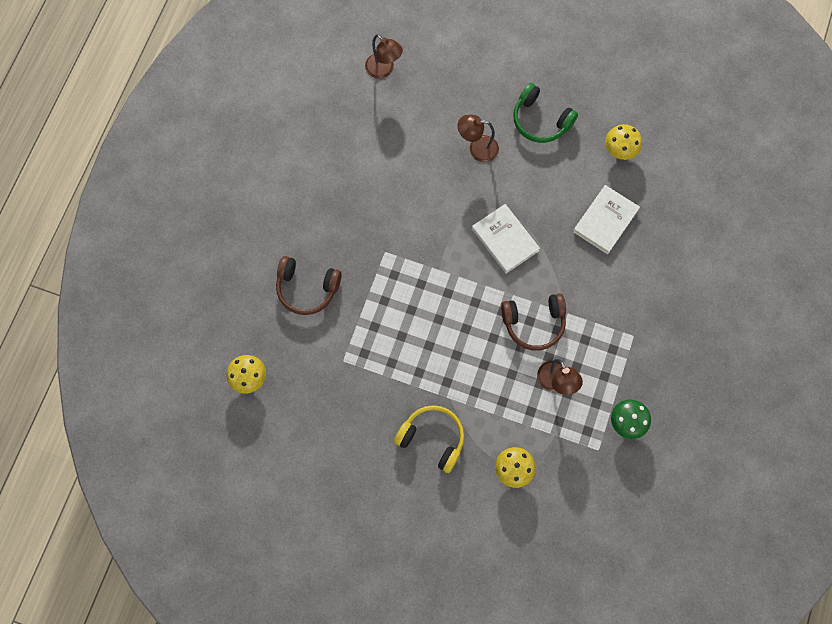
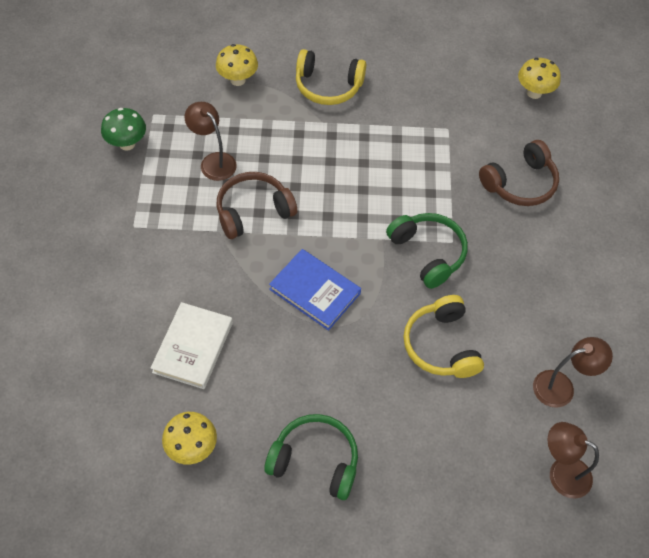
camera: 160 degrees right, 15 degrees down
(307, 289) = (520, 183): brown headphones -> brown headphones turned 150 degrees clockwise
(407, 247) = (428, 253): none -> green headphones
(427, 173) = (441, 345): none -> yellow headphones
(477, 148) = (389, 396): brown lamp -> brown lamp (561, 386)
(505, 240) = (315, 291): white book -> blue book

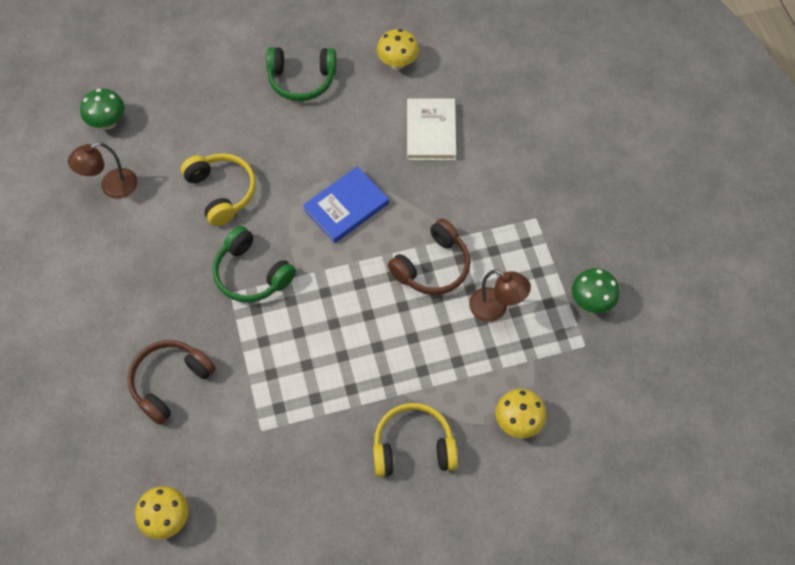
camera: 165 degrees right, 5 degrees up
(315, 291) = (346, 207): blue book -> blue book turned 60 degrees counterclockwise
(561, 473) = (108, 122): brown lamp -> green mushroom

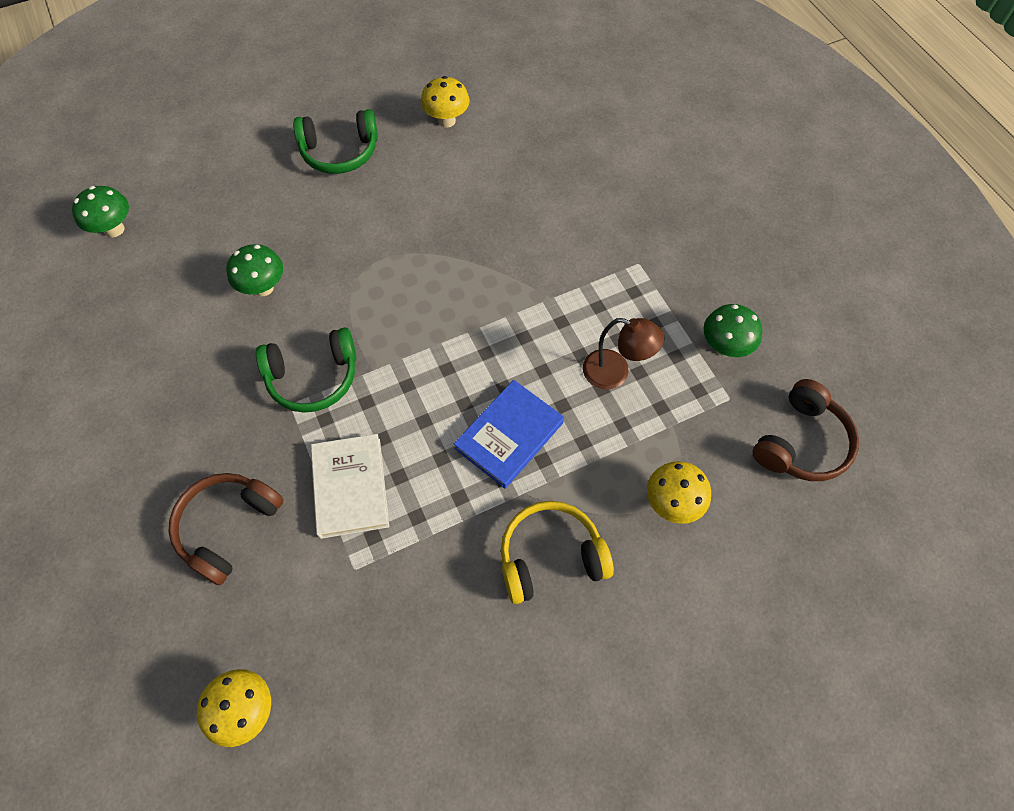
camera: 10 degrees left, 0 degrees up
(112, 187) = (126, 302): brown lamp -> none
(222, 192) = (263, 287): yellow headphones -> green mushroom
(251, 274) = (313, 378): green headphones -> green headphones turned 45 degrees counterclockwise
(346, 207) = (416, 283): blue book -> blue book (509, 435)
(431, 132) = (498, 187): white book -> white book (350, 487)
(433, 267) = (531, 336): brown headphones -> brown headphones (801, 442)

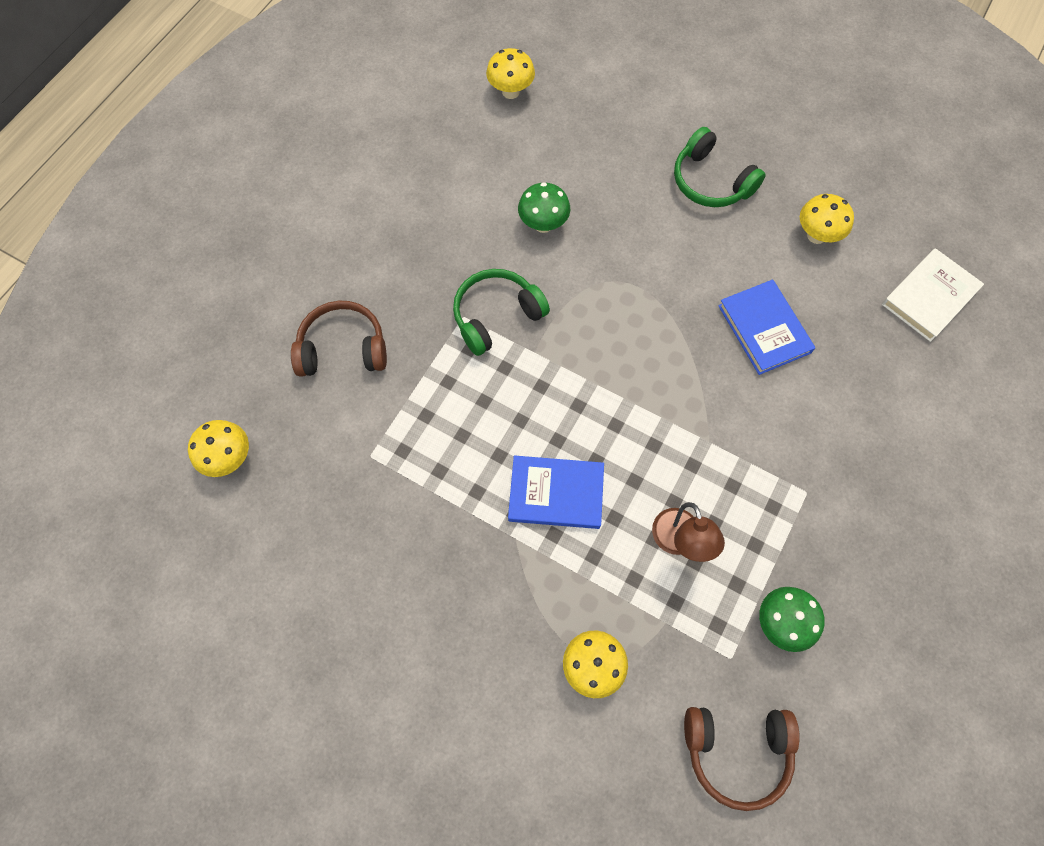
camera: 55 degrees right, 5 degrees up
(114, 229) = (511, 92): green mushroom -> yellow mushroom
(313, 378) = (496, 316): green headphones -> green headphones turned 105 degrees clockwise
(350, 487) = (429, 407): white book -> white book (929, 297)
(491, 202) = (764, 329): none -> blue book
(550, 556) = (477, 594): yellow headphones -> none

